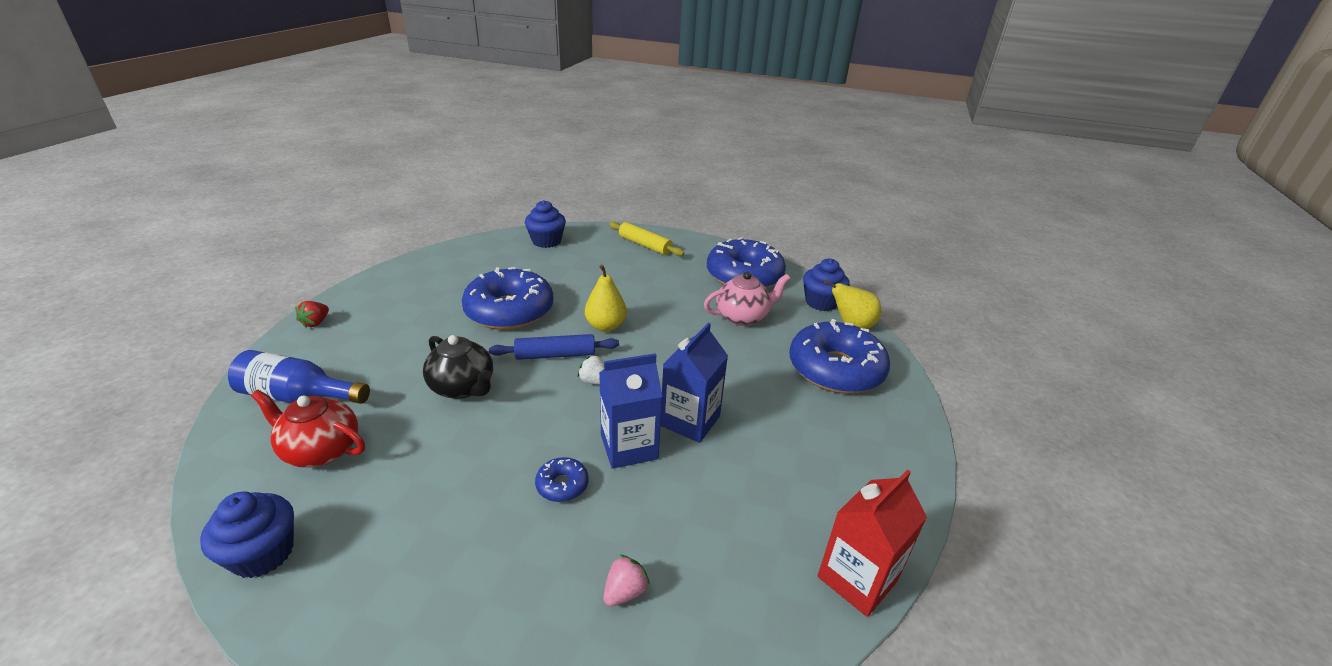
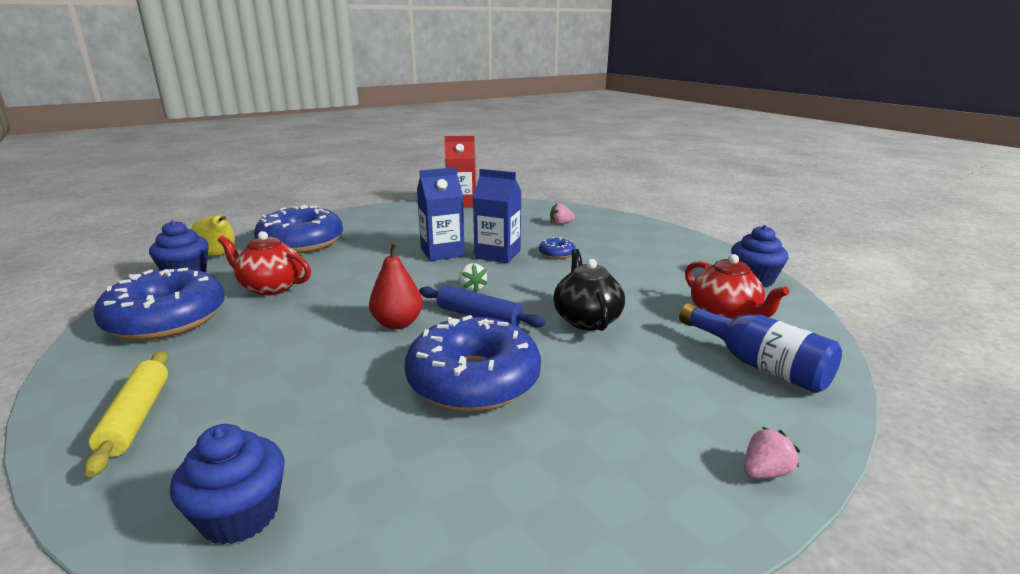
camera: 140 degrees left, 10 degrees down
(316, 323) = (765, 472): red strawberry -> pink strawberry
(605, 326) = (397, 323): yellow pear -> red pear
(743, 317) = (271, 287): pink teapot -> red teapot

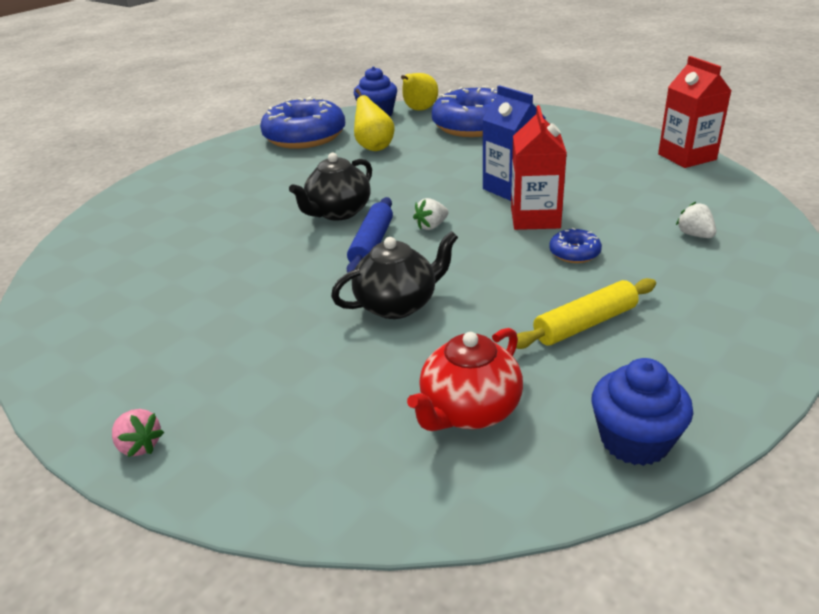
camera: 75 degrees right, 10 degrees up
(136, 417) = (189, 175): yellow rolling pin -> yellow rolling pin (585, 324)
(240, 515) = (104, 235): blue cupcake -> none
(271, 287) = (374, 147): red teapot -> yellow pear
(397, 323) = (338, 212): red pear -> black teapot
(473, 380) = (257, 269): blue donut -> none
(497, 254) = (535, 218): blue carton -> red carton
(560, 224) = (695, 235): pink strawberry -> white strawberry
(759, 365) = (341, 444): blue bottle -> none

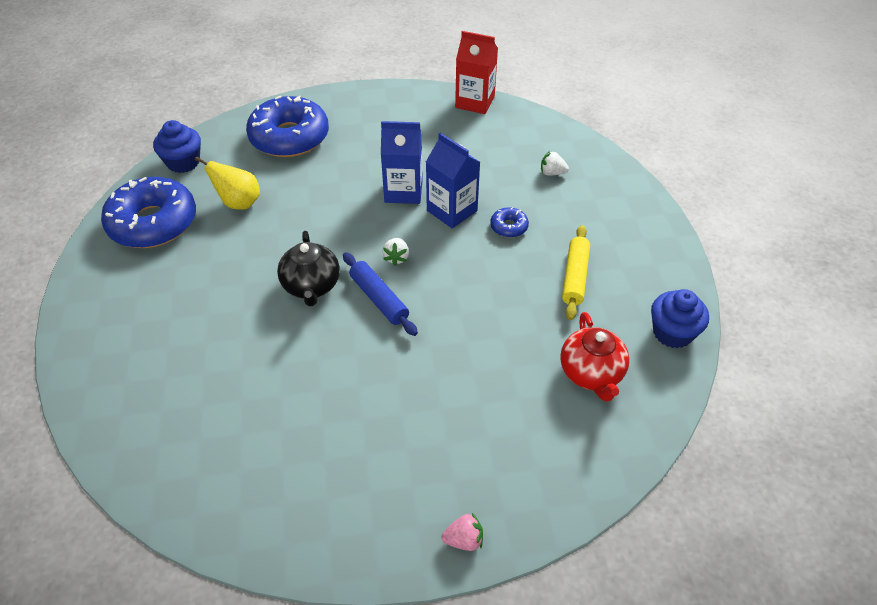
camera: 50 degrees left, 15 degrees up
(398, 305) = (464, 334): black teapot -> none
(419, 110) = (216, 139): yellow pear -> none
(535, 218) = (452, 211): red carton -> blue carton

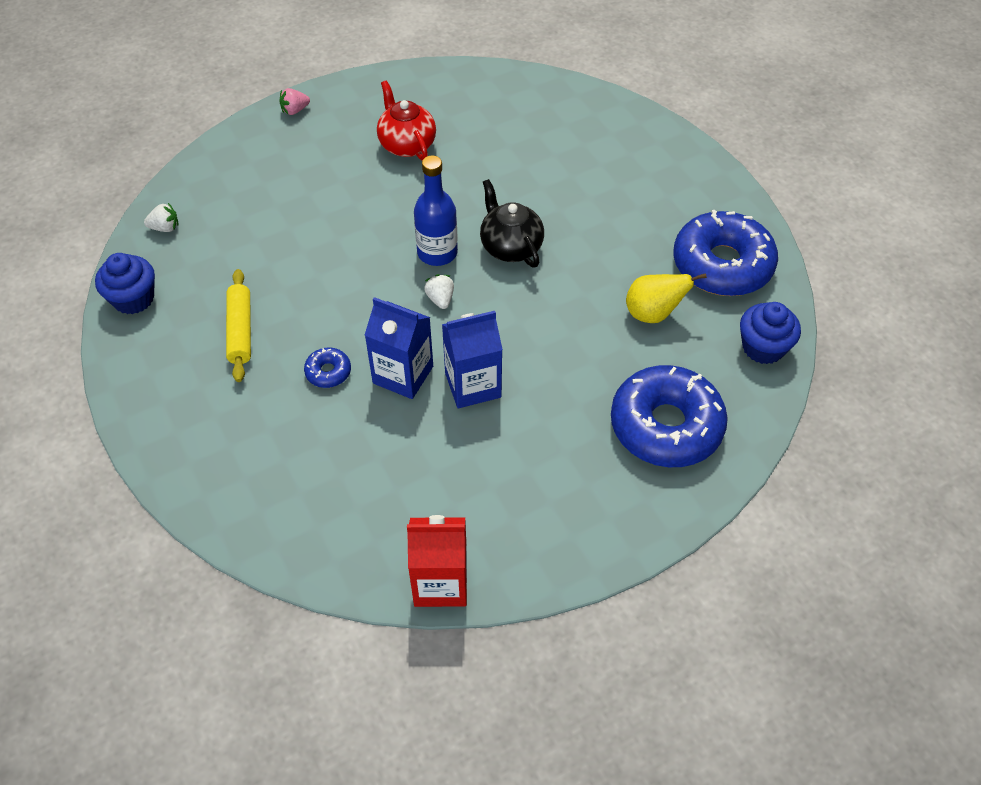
camera: 160 degrees right, 5 degrees up
(379, 299) = (437, 253): blue rolling pin -> blue bottle
(552, 173) = (291, 472): white strawberry -> white strawberry (165, 228)
(591, 374) = (213, 240): red teapot -> red teapot (407, 144)

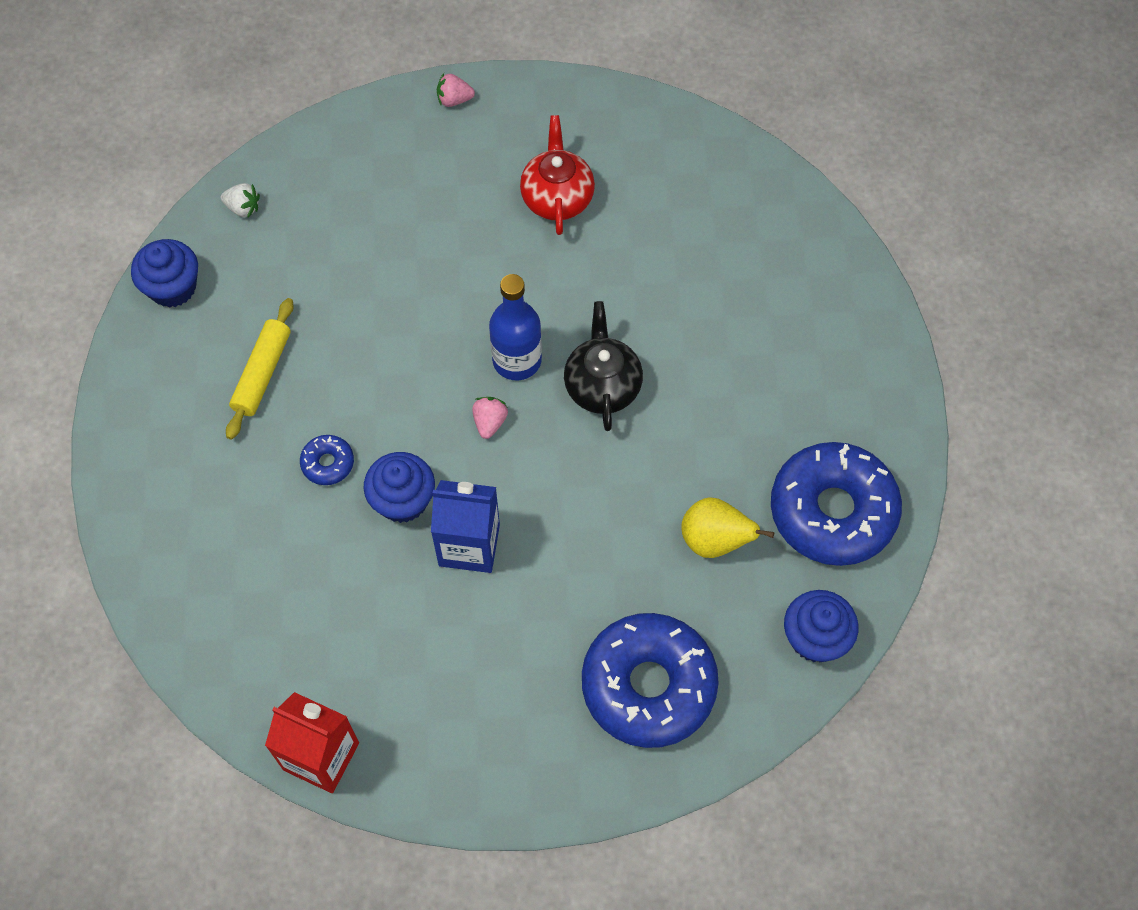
camera: 25 degrees right, 10 degrees up
(403, 375) = (403, 500): blue carton -> blue cupcake
(440, 299) = (490, 422): white strawberry -> pink strawberry

